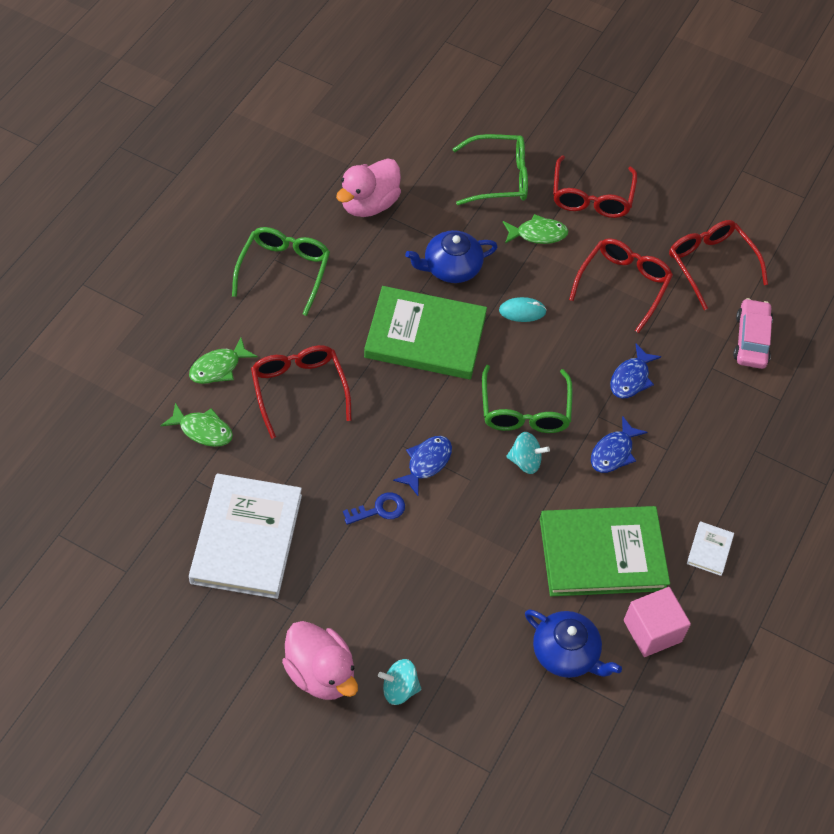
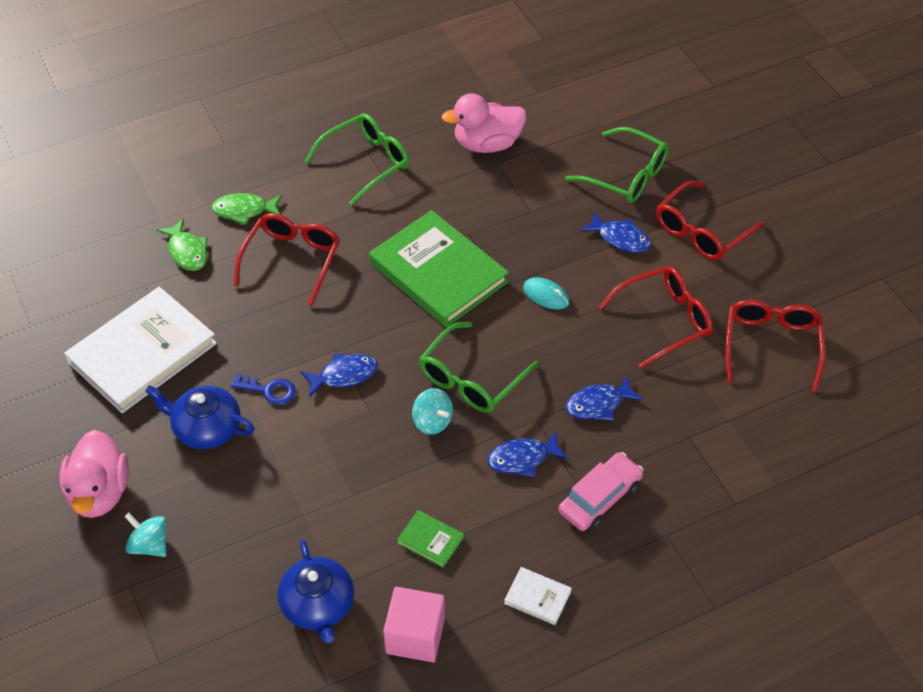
camera: 40 degrees right, 5 degrees down
(451, 268) = (513, 228): blue teapot -> blue teapot (206, 428)
(538, 234) = (620, 238): green fish -> blue fish
(602, 554) = (430, 540): green book -> green book, size x0.41
(709, 549) = (537, 597): white book -> white book turned 60 degrees clockwise
(751, 340) = (753, 433): pink car -> pink car (600, 498)

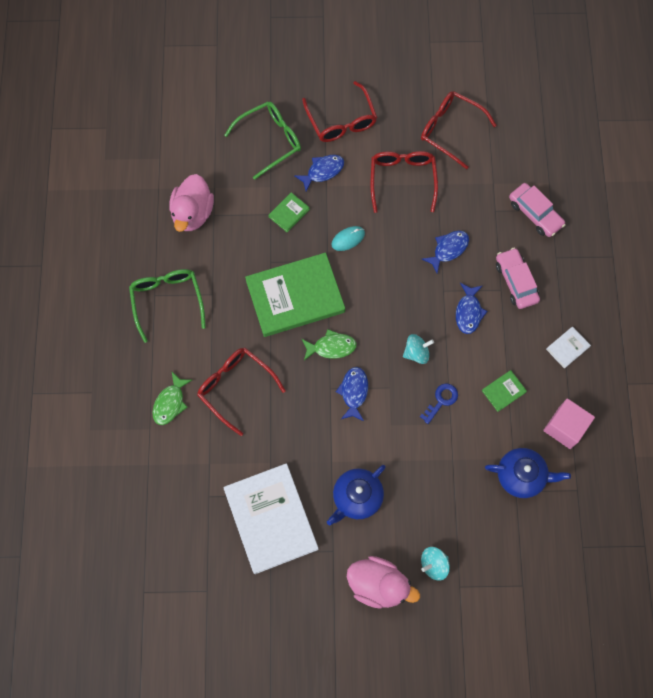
camera: 65 degrees left, 20 degrees up
(187, 251) = (190, 457): green fish -> green fish (331, 347)
(269, 390) = (344, 445): blue key -> blue key (441, 400)
(471, 379) = (394, 315): green glasses -> none
(543, 227) = (289, 213): none -> green book
(598, 404) = (448, 249): blue fish -> blue fish turned 135 degrees counterclockwise
(716, 485) = (535, 213): none -> pink car

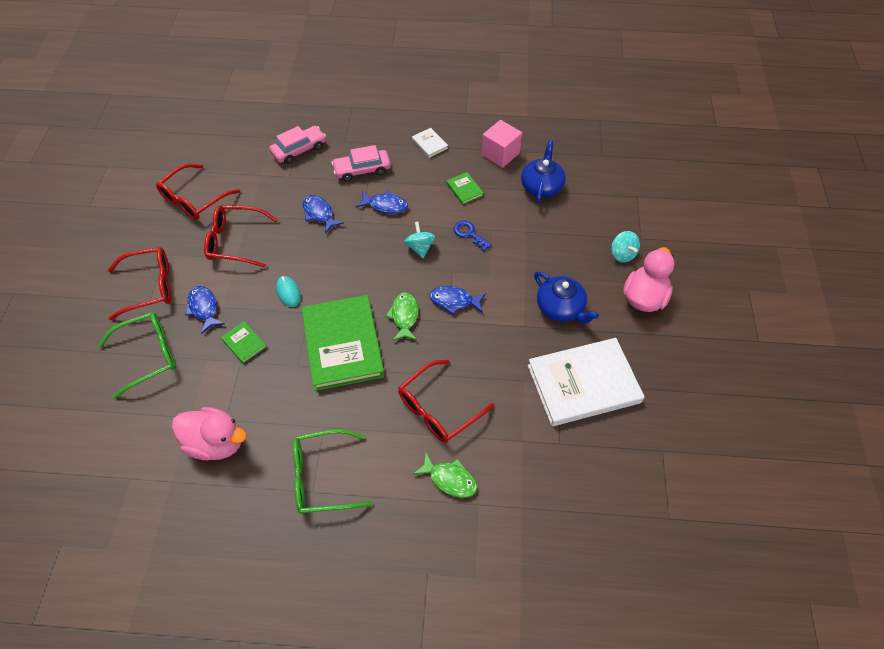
camera: 85 degrees left, 15 degrees down
(270, 140) = (149, 355): green glasses -> green glasses turned 90 degrees clockwise

